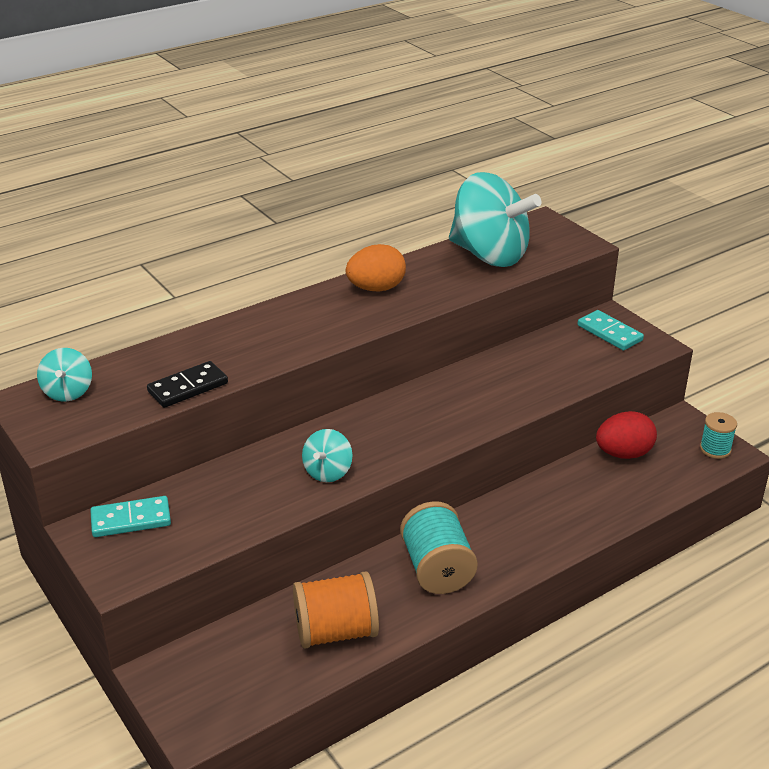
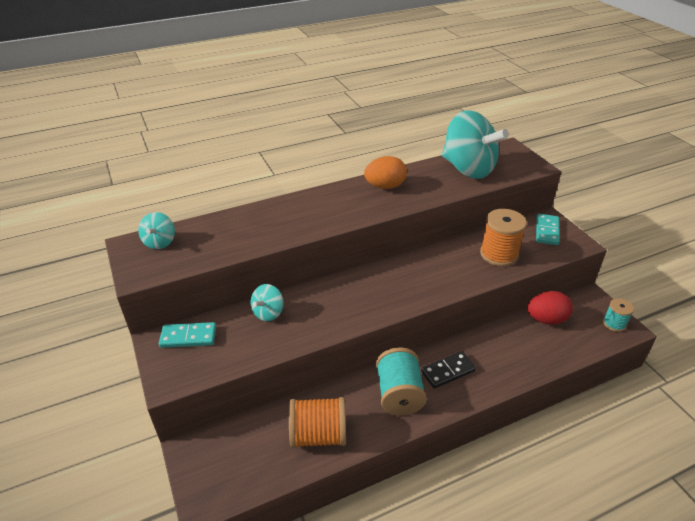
camera: 10 degrees right, 5 degrees up
(188, 387) = (239, 247): black domino -> black domino (448, 371)
(328, 472) = (330, 316): turquoise spinning top -> turquoise spinning top (268, 313)
(547, 369) = (499, 254): none -> orange spool
(609, 333) = (547, 231): turquoise domino -> turquoise domino turned 45 degrees clockwise

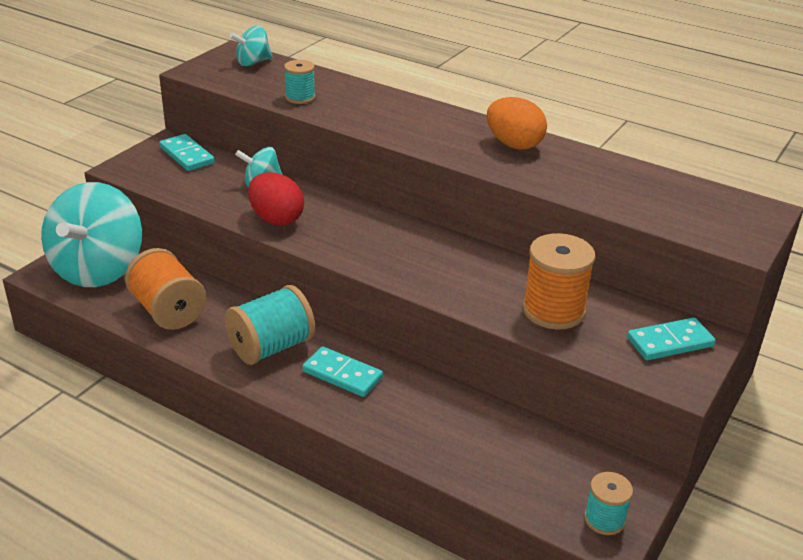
camera: 55 degrees right, 5 degrees down
(240, 241) = (300, 97): none -> turquoise spool
(448, 371) = (342, 375): black domino -> turquoise domino
(468, 169) = (645, 191): turquoise spinning top -> turquoise spinning top (98, 270)
(546, 319) = (533, 440): red egg -> red egg (276, 219)

